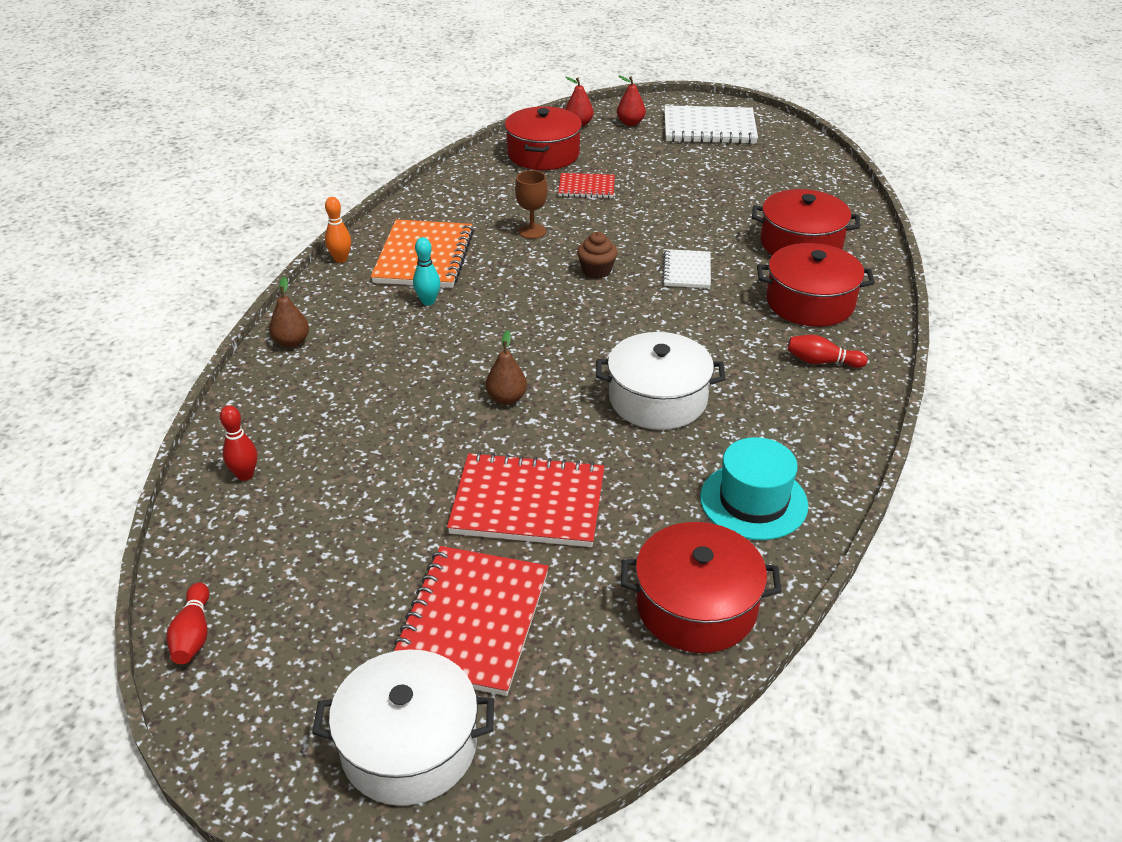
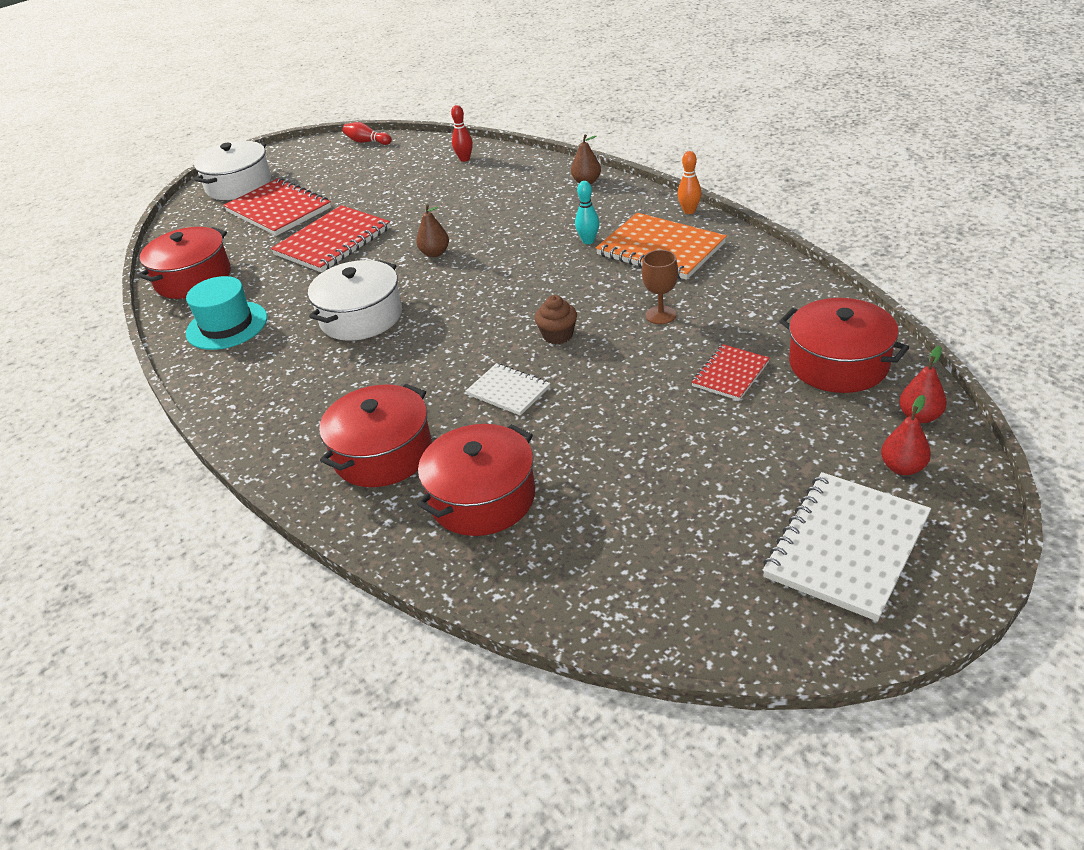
camera: 125 degrees right, 0 degrees up
(822, 362) = (303, 421): red bowling pin -> none

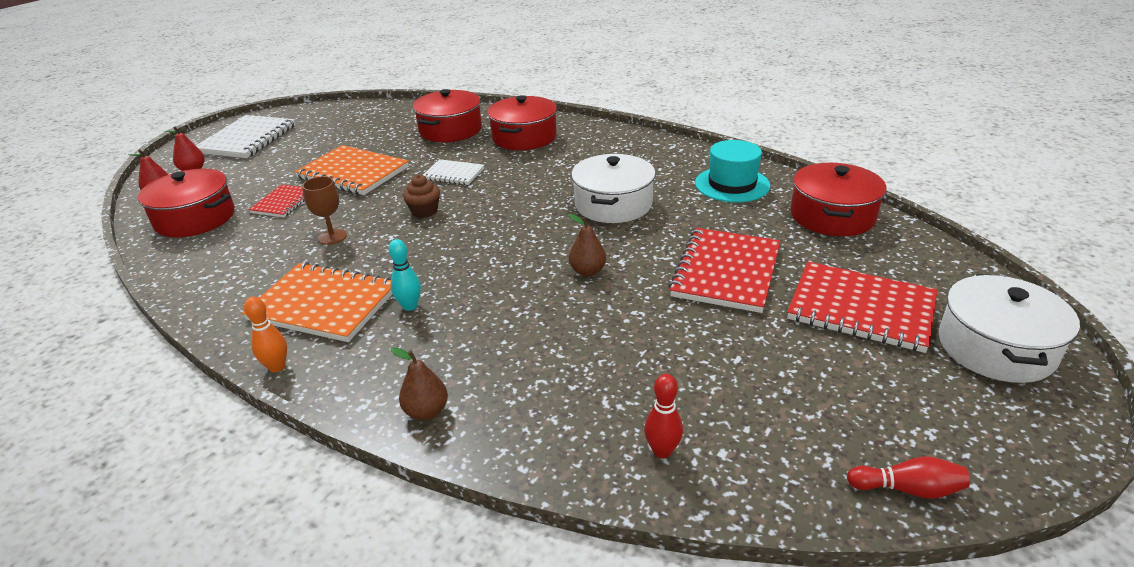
camera: 160 degrees right, 5 degrees down
(643, 416) = (353, 173): none -> orange notebook

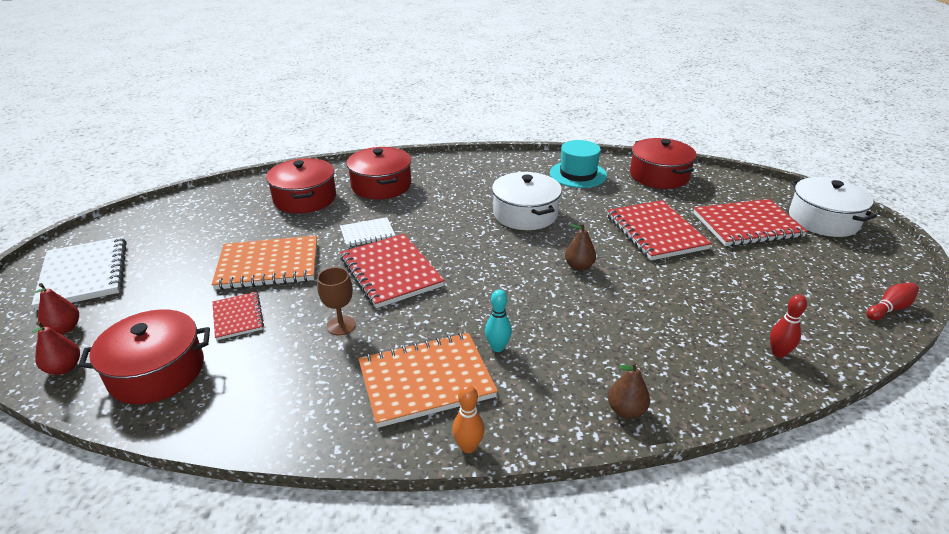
camera: 40 degrees left, 0 degrees up
(424, 211) = (391, 272): brown cupcake -> red notebook

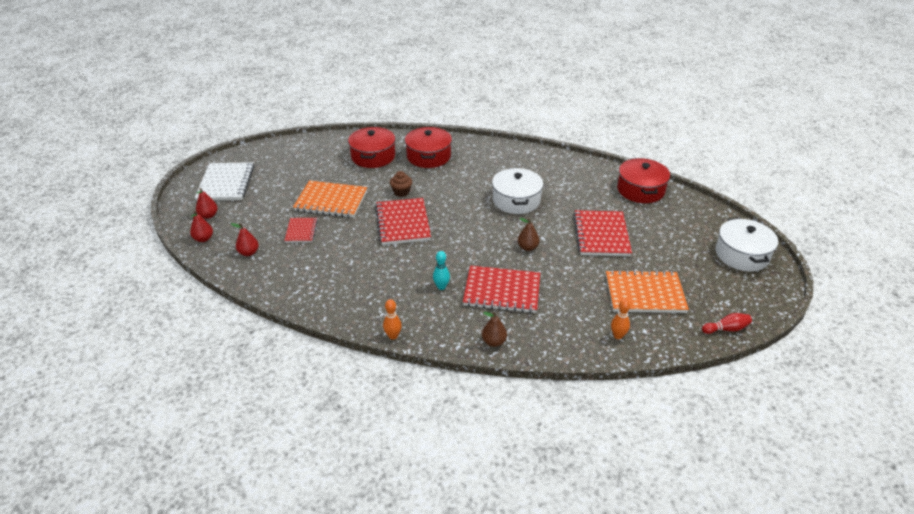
camera: 20 degrees right, 5 degrees up
(157, 371) = (249, 252): red pot -> red pear
(341, 325) = (357, 250): brown goblet -> none
(367, 234) = (401, 192): white notebook -> brown cupcake
(426, 381) = (389, 295): orange notebook -> orange notebook (645, 294)
(578, 174) = (577, 176): turquoise hat -> none
(747, 225) = (676, 245): red notebook -> red notebook (502, 291)
(778, 353) = (618, 336): red bowling pin -> orange bowling pin

